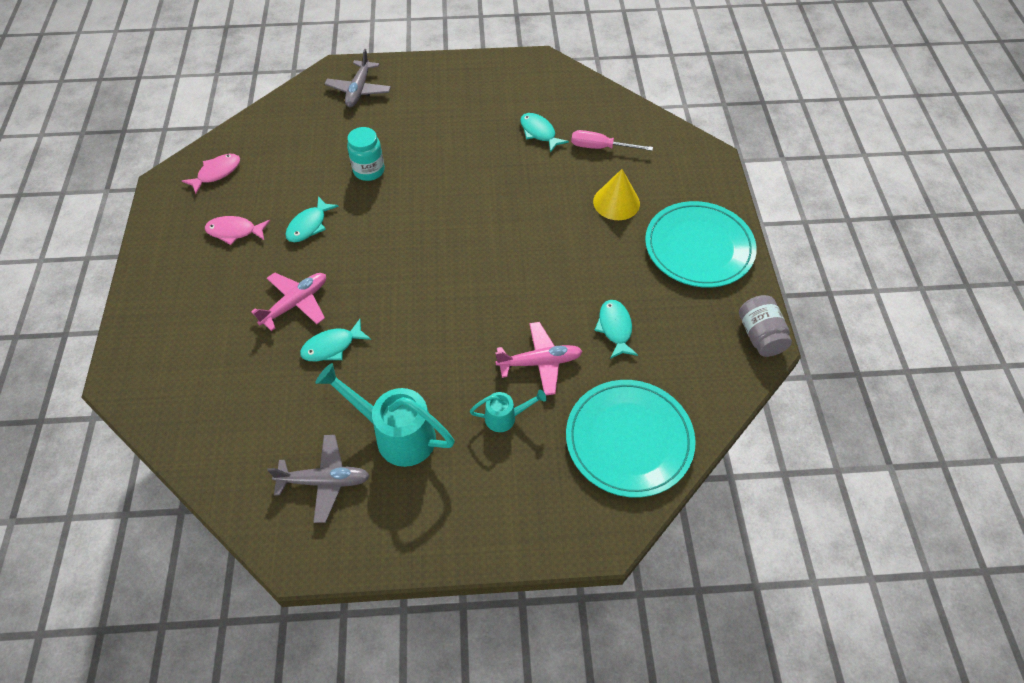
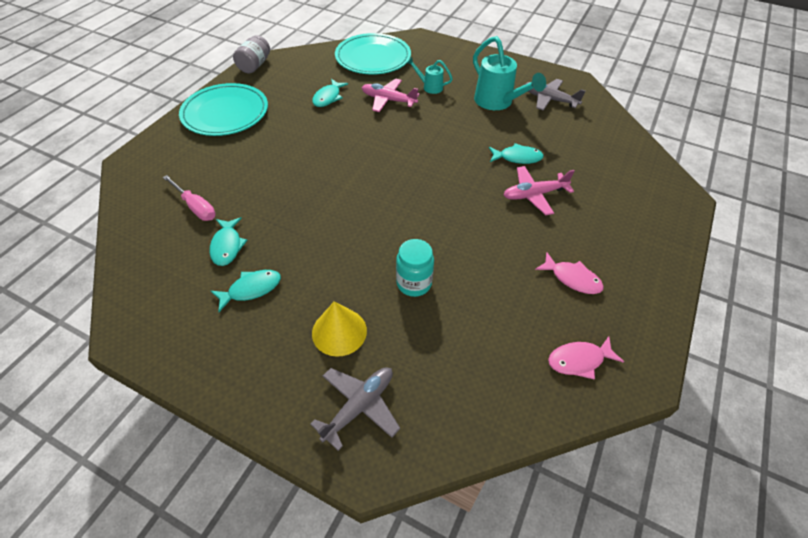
camera: 150 degrees left, 5 degrees down
(309, 225) = (498, 253): turquoise fish -> turquoise fish (251, 289)
(616, 202) = (239, 161): yellow cone -> yellow cone (339, 331)

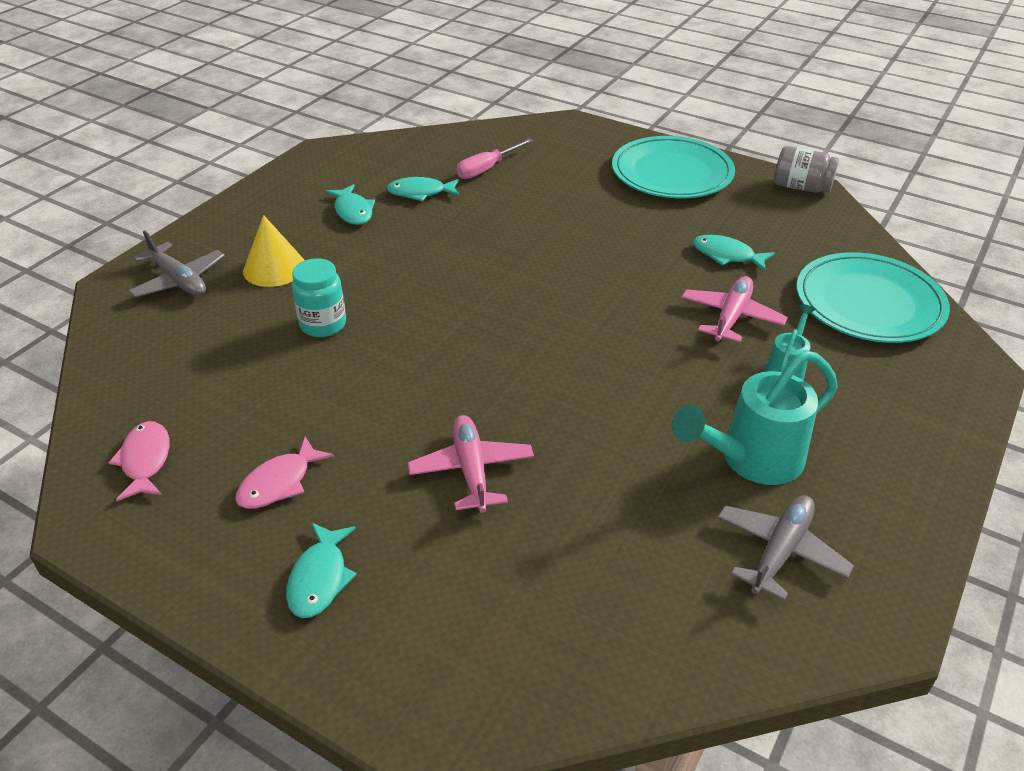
camera: 95 degrees right, 10 degrees down
(517, 157) = (573, 463): turquoise fish -> turquoise fish (320, 578)

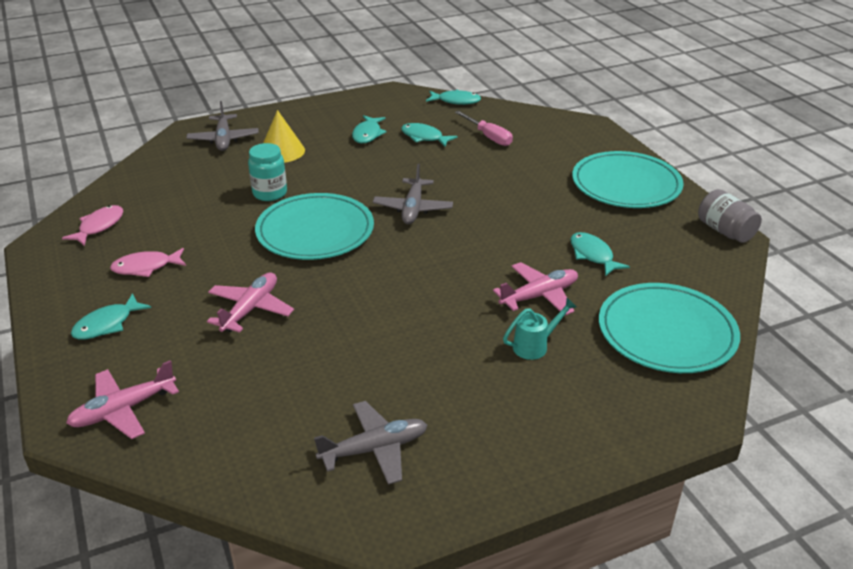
camera: 35 degrees right, 5 degrees down
(405, 140) = (456, 101): none -> turquoise fish
(432, 347) = (315, 231): none -> turquoise plate
(475, 669) = (123, 410): none -> pink plane
(487, 169) = (488, 137): pink screwdriver -> pink screwdriver turned 120 degrees counterclockwise
(505, 277) = (413, 208): none -> grey plane
(751, 460) = (429, 388): turquoise watering can -> none

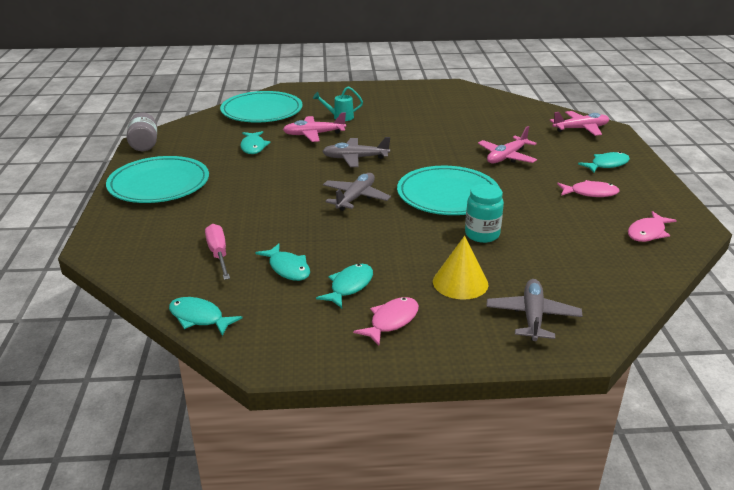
camera: 160 degrees left, 5 degrees down
(325, 120) = (391, 321): none -> pink fish
(375, 449) = (449, 101): grey plane -> grey plane (355, 158)

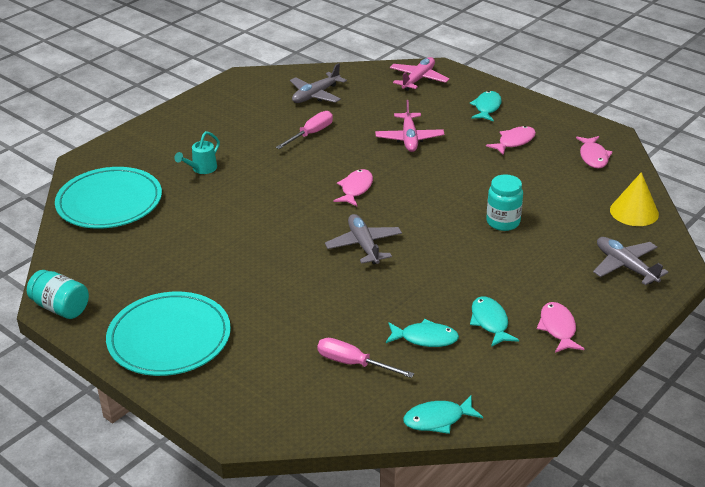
camera: 45 degrees left, 5 degrees up
(144, 144) = (61, 308): grey jar -> turquoise jar
(253, 147) = (181, 247): turquoise fish -> none
(313, 134) = (212, 202): pink plane -> none
(355, 158) = (295, 207): grey plane -> grey plane (316, 95)
(412, 167) = (355, 189): none -> pink fish
(441, 127) = (311, 134): none -> pink screwdriver
(448, 195) = (426, 201): turquoise plate -> none
(460, 282) = (550, 270): yellow cone -> yellow cone (634, 212)

